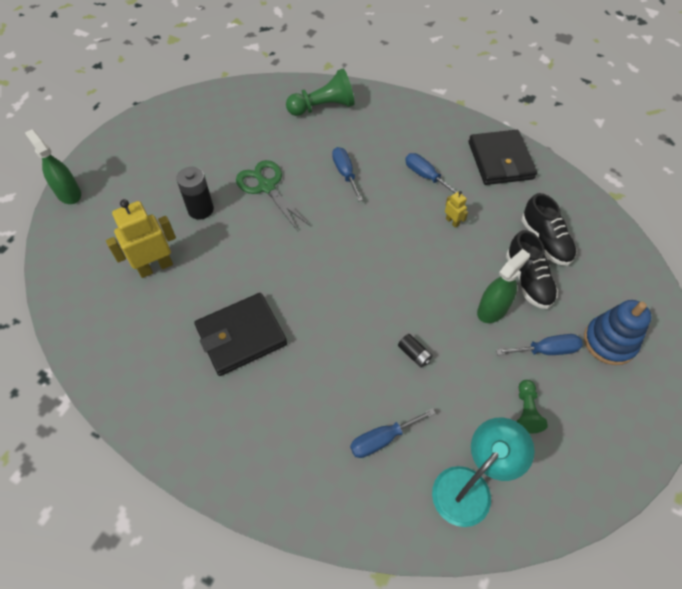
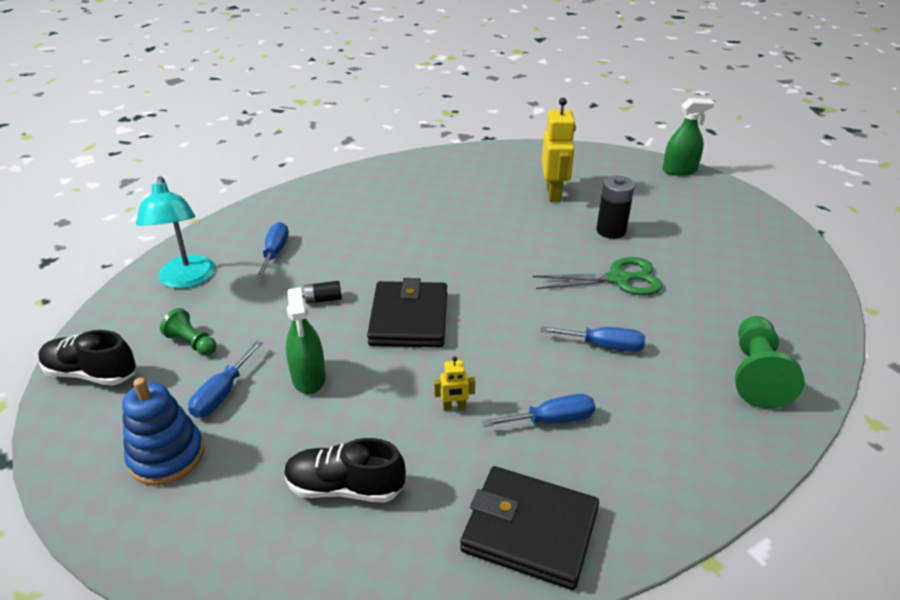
camera: 120 degrees right, 20 degrees down
(241, 336) = (441, 215): black wallet -> black wallet (409, 318)
(528, 280) = (310, 431): black shoe -> black shoe (91, 373)

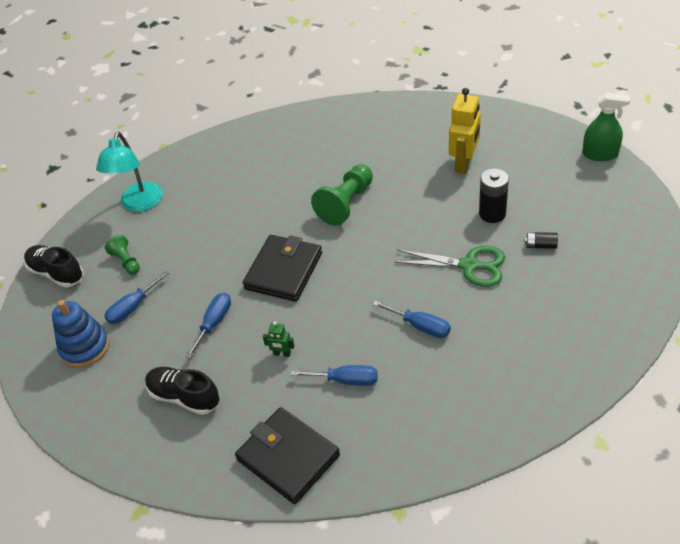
camera: 25 degrees right, 10 degrees up
(275, 252) = (210, 189): blue screwdriver -> blue screwdriver (214, 323)
(309, 377) = (193, 307): green spray bottle -> none
(323, 299) = (228, 240): black battery -> black battery (540, 245)
(454, 407) = (282, 354): yellow robot -> green robot
(756, 374) = (528, 378): green pawn -> green pawn (346, 203)

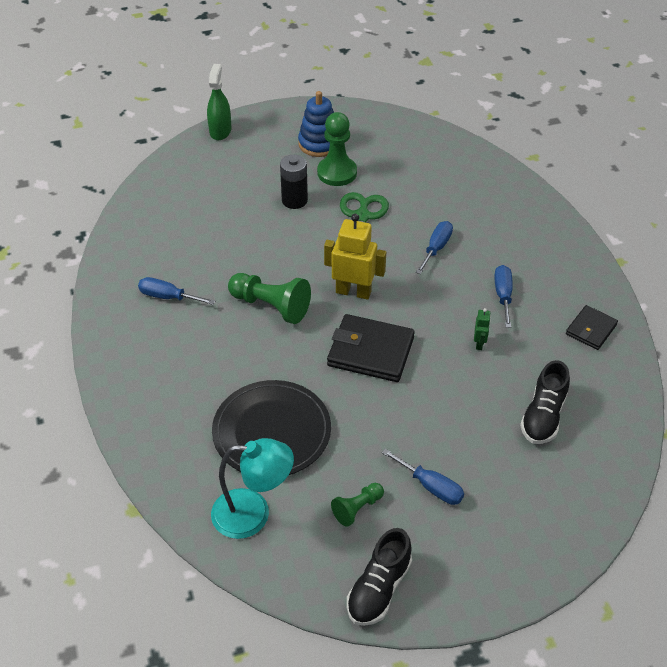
camera: 100 degrees left, 0 degrees up
(85, 347) = (493, 525): blue stacking toy -> blue stacking toy (319, 144)
(210, 210) = (272, 431): none -> black plate
(214, 323) = (447, 404): blue screwdriver -> blue screwdriver (168, 297)
(288, 457) = (591, 329): black wallet -> black wallet, size x0.59
(464, 163) = (219, 217): yellow robot -> yellow robot (353, 292)
(540, 245) = (337, 173): black battery -> green pawn

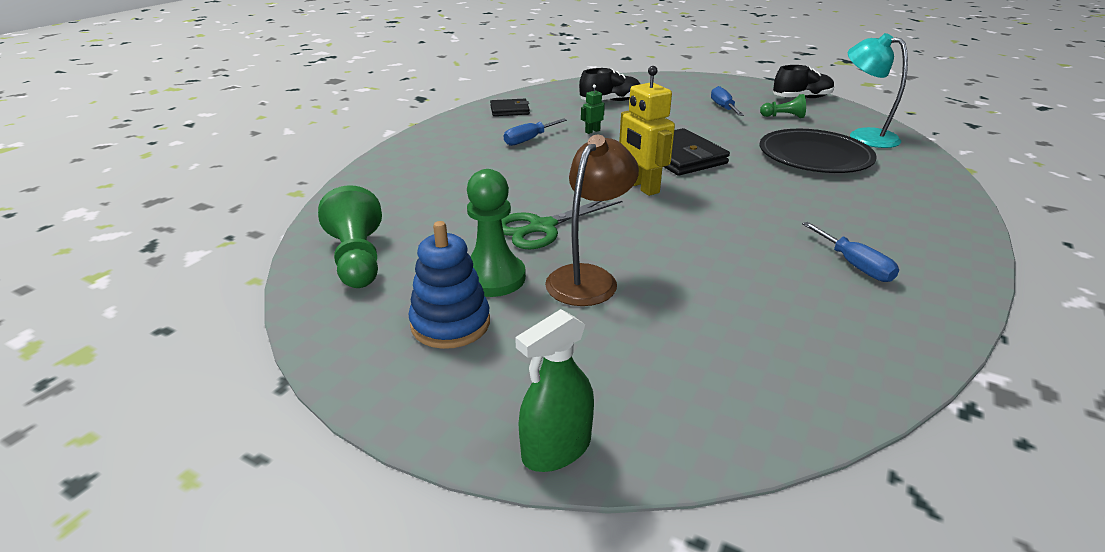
camera: 135 degrees left, 15 degrees down
(271, 306) = (736, 211): green pawn -> green pawn (357, 259)
(294, 200) = (588, 277): black battery -> brown lamp
(436, 248) = (521, 178): blue screwdriver -> none

